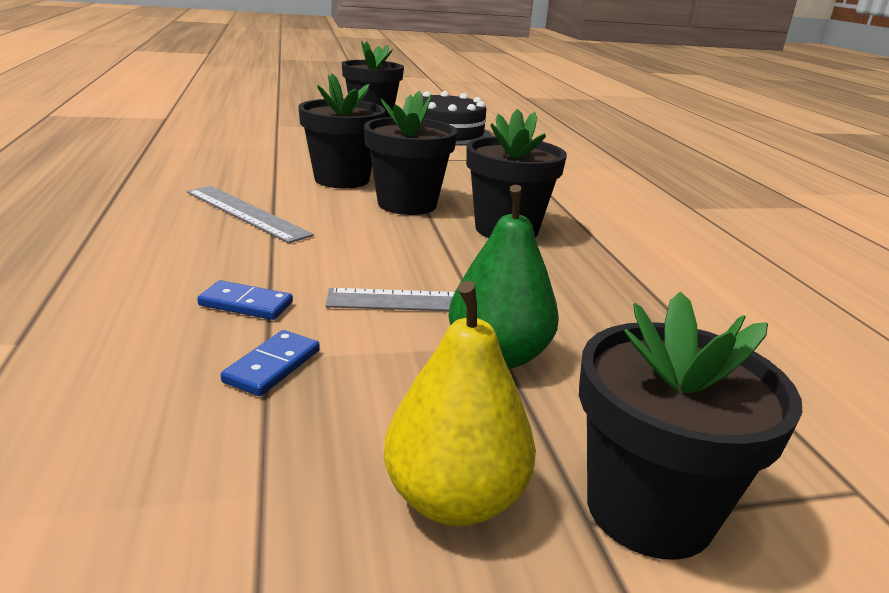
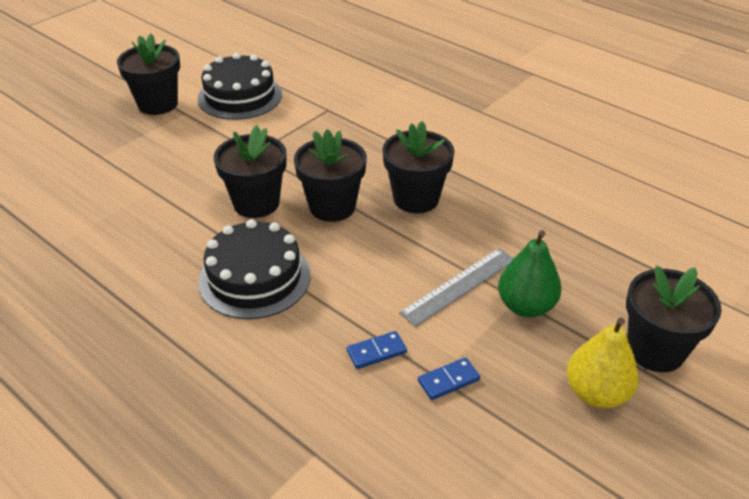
camera: 35 degrees left, 15 degrees up
(246, 213) = (254, 278): grey ruler -> black cake
(272, 366) = (448, 380): blue domino -> blue domino turned 75 degrees clockwise

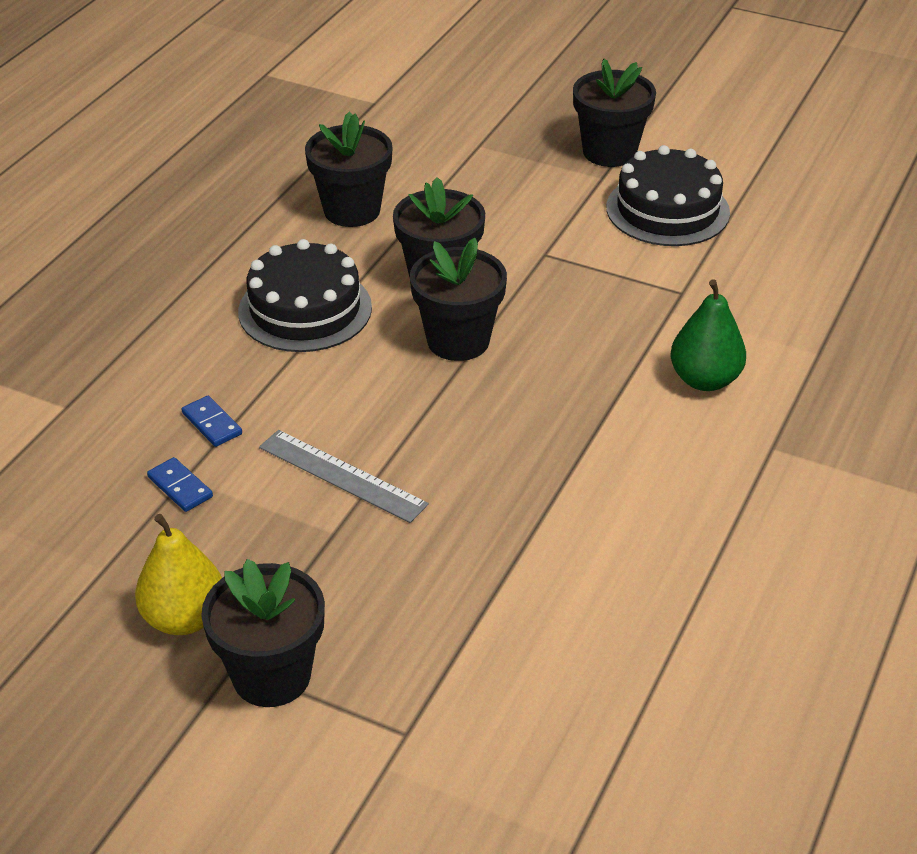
camera: 75 degrees right, 0 degrees up
(416, 199) = (507, 411): black flower pot -> black flower pot (352, 210)
(525, 306) = (322, 541): green pear -> green pear (704, 380)

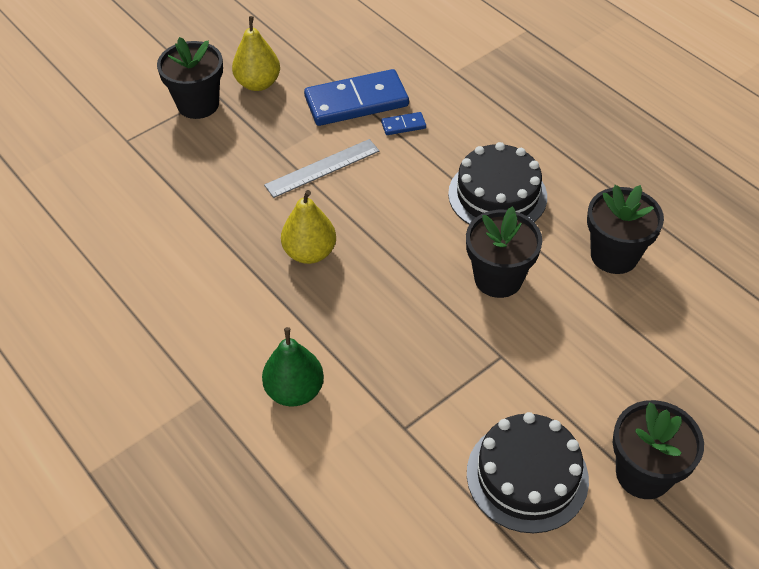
camera: 115 degrees right, 10 degrees up
(180, 487) = (356, 101): blue domino -> blue domino, size x2.35
(458, 341) = (419, 264): black flower pot -> none
(502, 435) = (310, 253): none -> yellow pear

